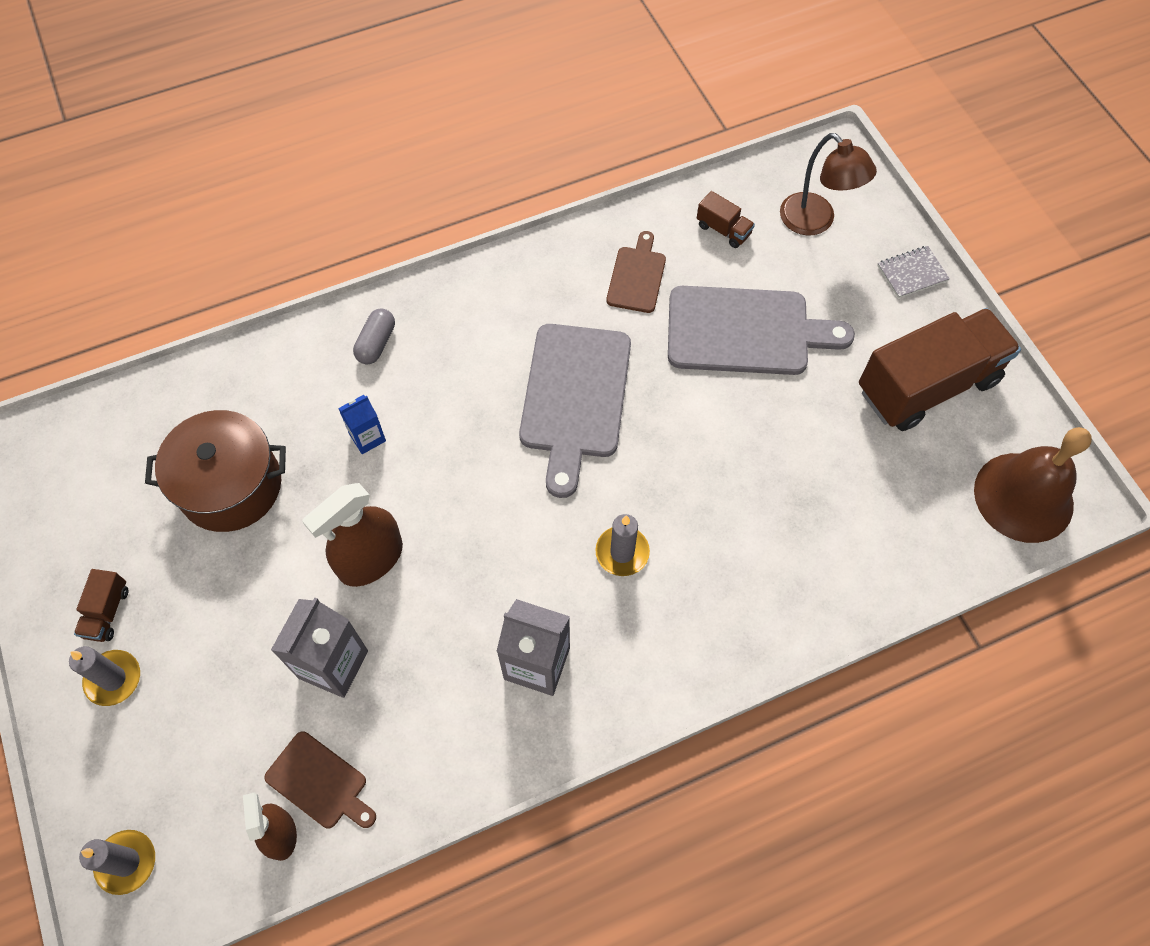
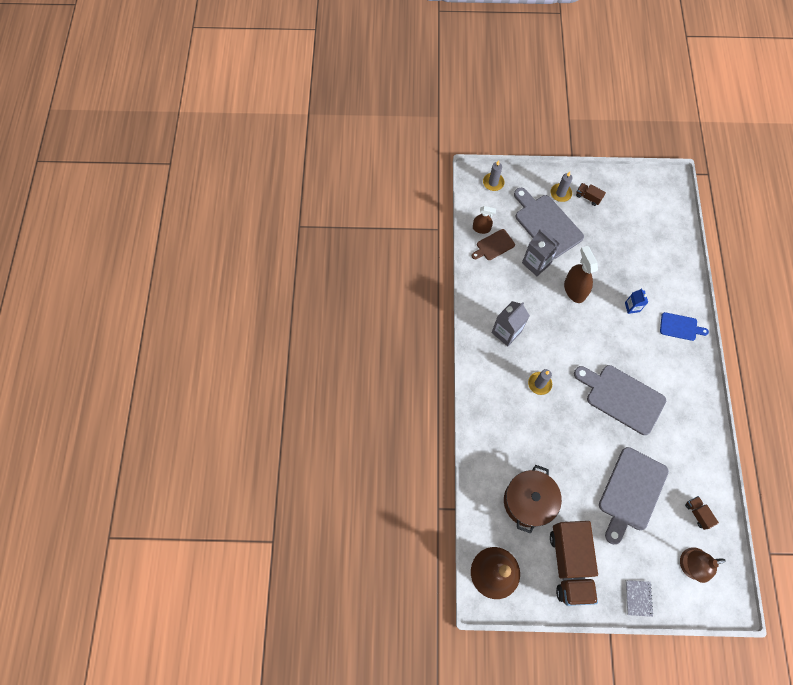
camera: 115 degrees right, 5 degrees up
(215, 680) = (546, 224): none -> grey cutting board
(230, 486) = (627, 251): brown pot -> brown pot (528, 501)
(376, 343) = (680, 327): grey capsule -> blue cutting board
(636, 276) = (681, 456): brown cutting board -> none
(723, 230) = (697, 513): brown truck -> brown truck turned 90 degrees clockwise

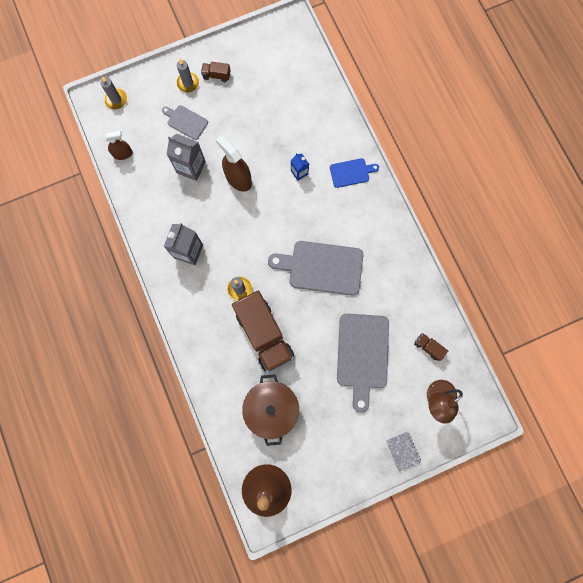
camera: 25 degrees left, 10 degrees up
(494, 245) = (142, 167): brown cutting board -> none
(546, 224) = (186, 121): grey cutting board -> grey cutting board, size x0.53
(569, 563) = (331, 449): brown truck -> brown truck (264, 334)

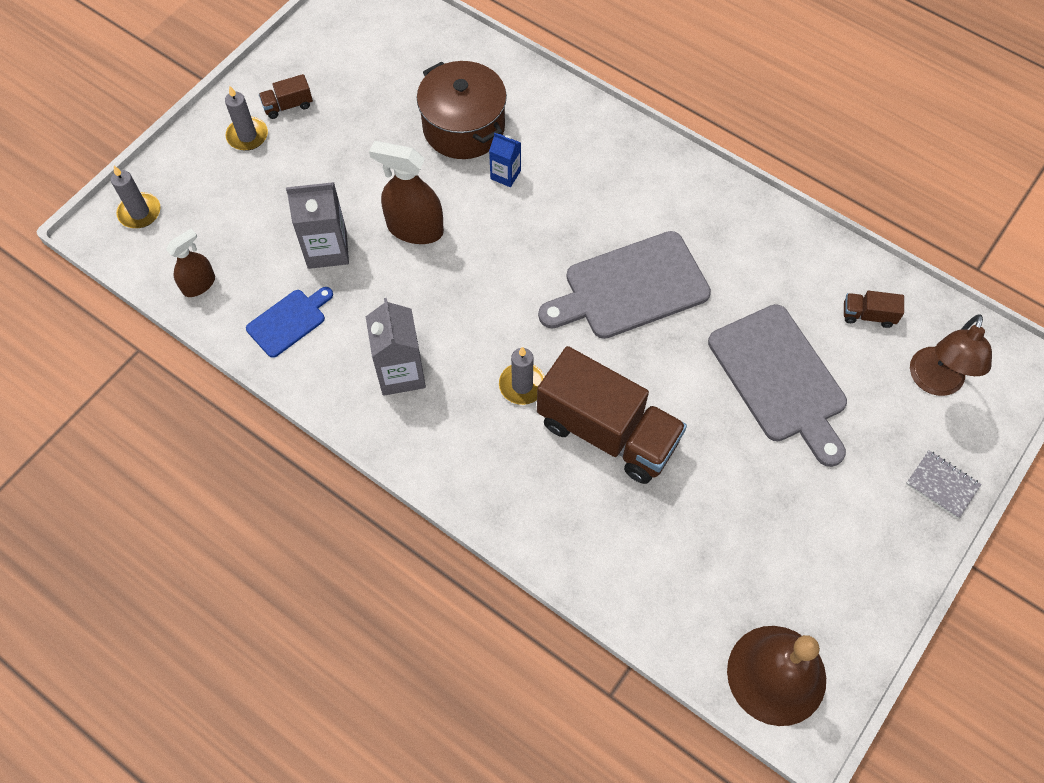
camera: 30 degrees left, 15 degrees down
(186, 121) = (277, 190): grey cutting board -> none
(271, 408) = (696, 538): brown pot -> brown pot (463, 127)
(351, 172) = (584, 138): blue cutting board -> blue cutting board (289, 321)

